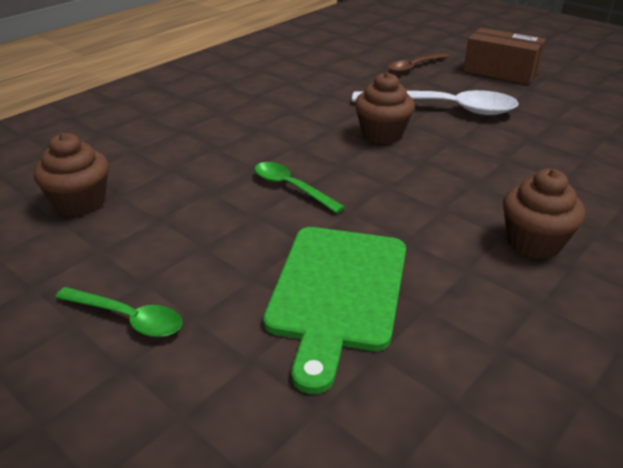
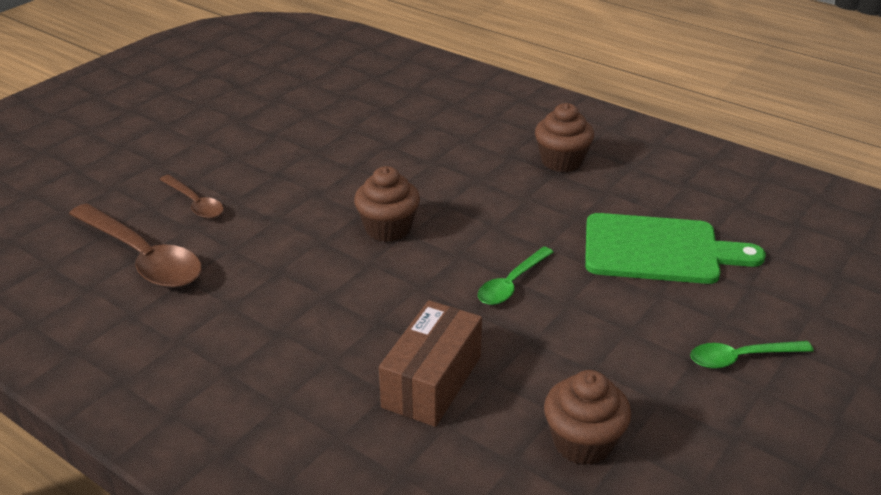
camera: 95 degrees left, 0 degrees up
(127, 318) = (741, 358): green spoon -> green spoon turned 120 degrees counterclockwise
(347, 56) = (142, 257): none -> brown spoon
(444, 108) = (322, 188): white spoon -> none
(500, 72) = (222, 146): brown box -> brown box (432, 381)

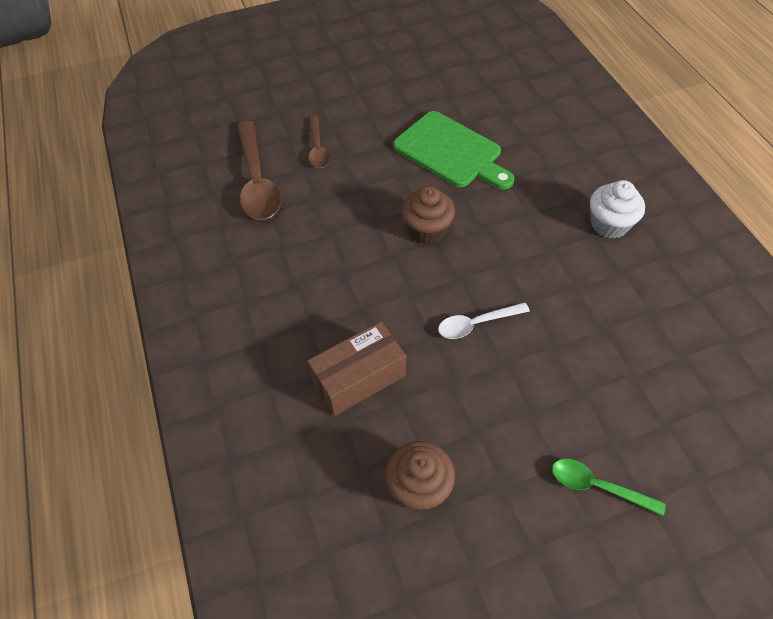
camera: 35 degrees right, 20 degrees up
(511, 283) = (476, 324): green spoon -> white spoon
(562, 161) = (609, 224): brown cupcake -> white cupcake
(659, 250) = (617, 350): green cutting board -> green cutting board (451, 152)

